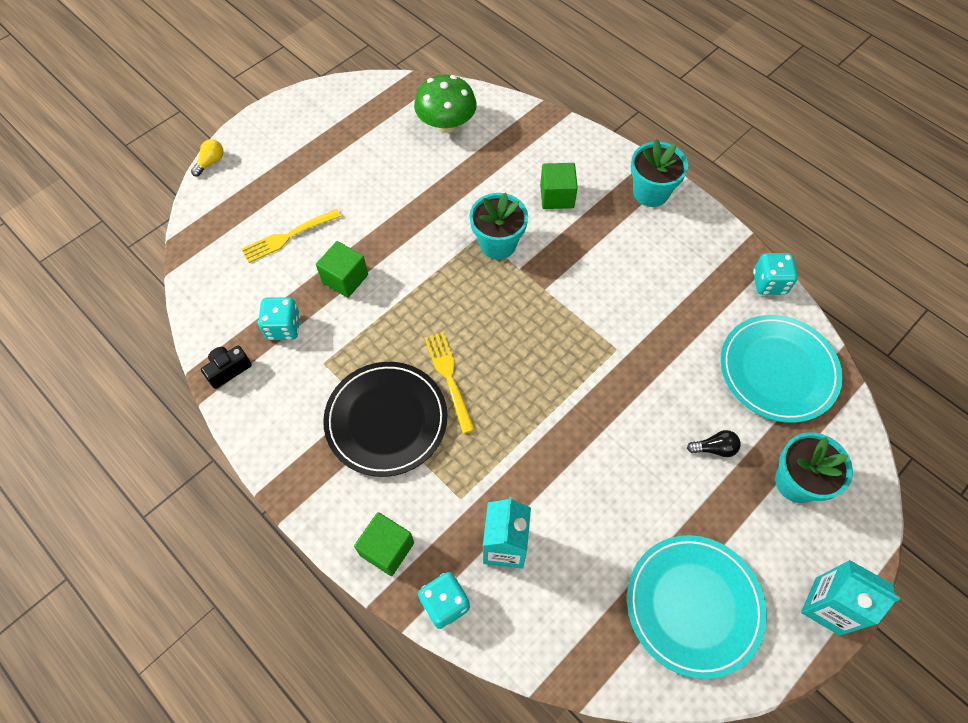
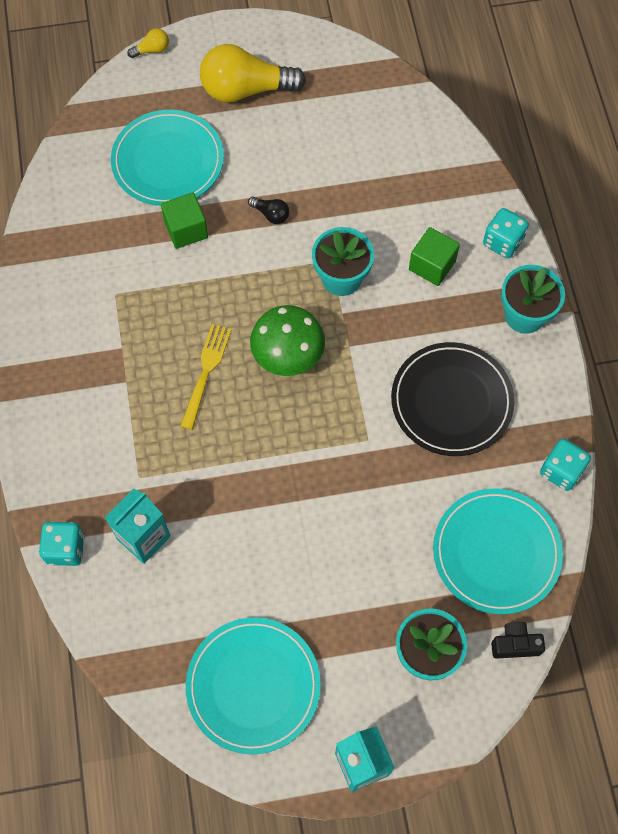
camera: 35 degrees right, 5 degrees up
(228, 370) = (38, 252): black camera -> black camera (515, 644)
(283, 327) = (105, 242): turquoise dice -> turquoise dice (502, 242)
(289, 236) = (168, 161): yellow fork -> turquoise plate
(312, 151) = (246, 90): none -> yellow light bulb
(386, 420) = (129, 375): black plate -> black plate (451, 401)
(387, 549) = (54, 478): green cube -> none
(446, 124) = (386, 132): green mushroom -> green mushroom (288, 355)
(714, 448) = (379, 579): black light bulb -> black light bulb (271, 214)

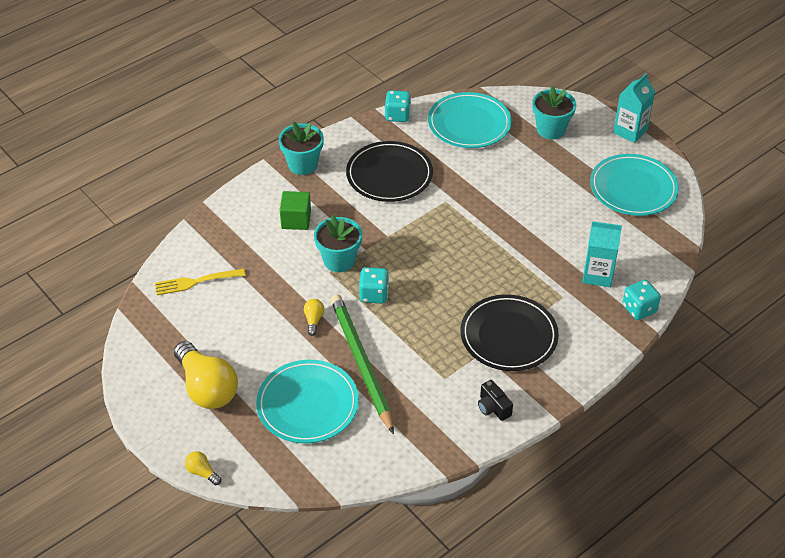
camera: 120 degrees left, 20 degrees down
(124, 386) = (508, 336): none -> black plate
(186, 230) = (361, 363): green cube -> green pencil
(206, 373) = (464, 298): yellow fork -> yellow fork (197, 281)
(271, 214) = (313, 320): black light bulb -> yellow light bulb
(288, 355) = (418, 262): green mushroom -> none
(502, 242) = (253, 193): turquoise dice -> turquoise dice (374, 294)
(515, 644) = (514, 100): black camera -> black camera (493, 408)

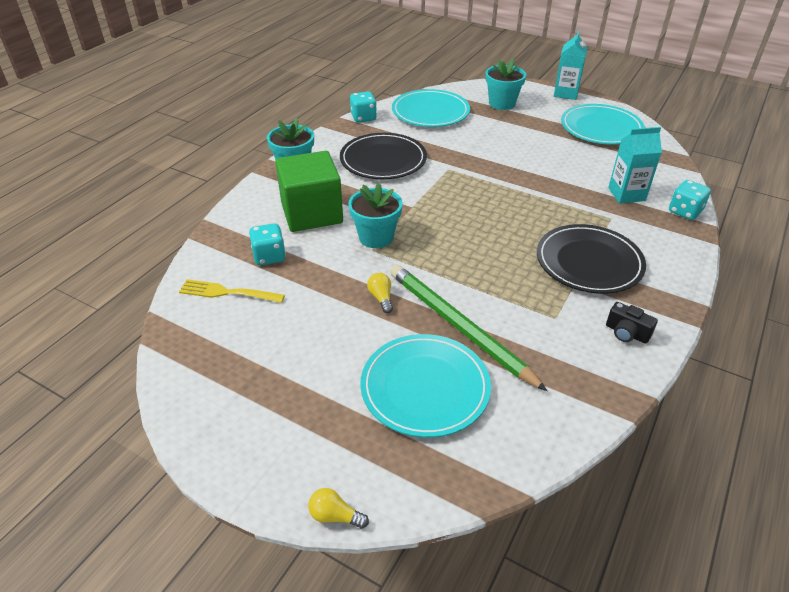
camera: 20 degrees left, 5 degrees down
(197, 281) = (228, 292): yellow fork -> yellow fork turned 45 degrees clockwise
(207, 387) = (291, 403): yellow light bulb -> none
(296, 220) = (312, 213): green cube -> green cube, size x1.81
(374, 294) = (430, 259): turquoise dice -> turquoise dice (269, 256)

